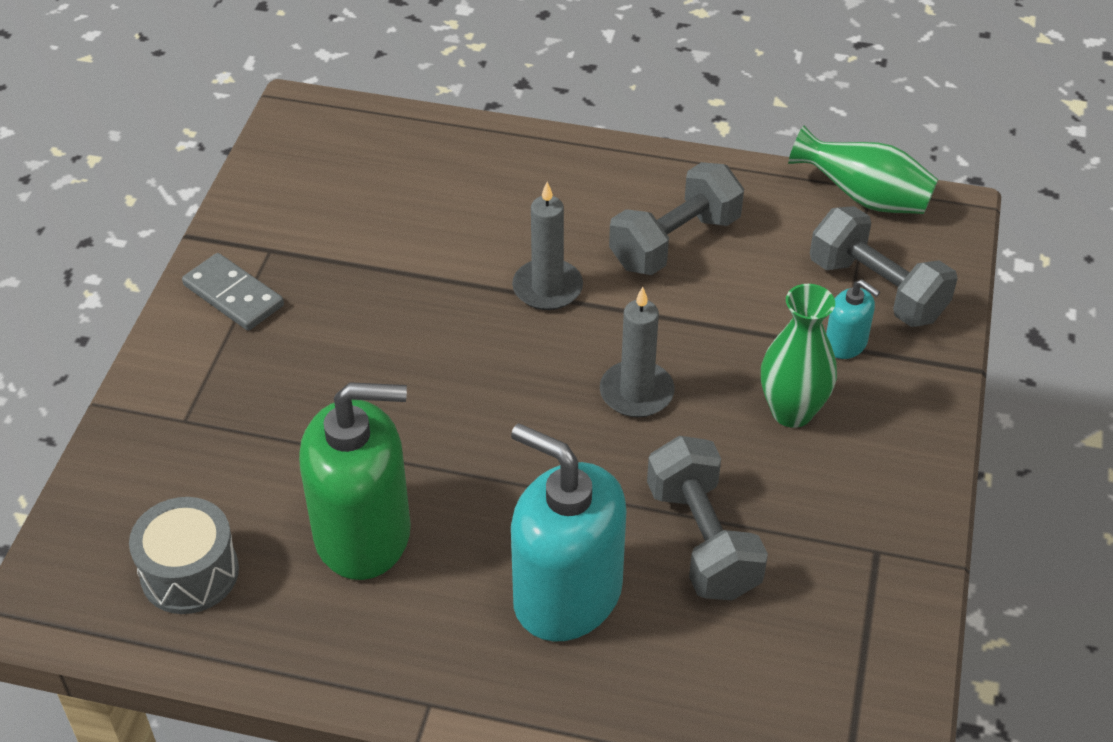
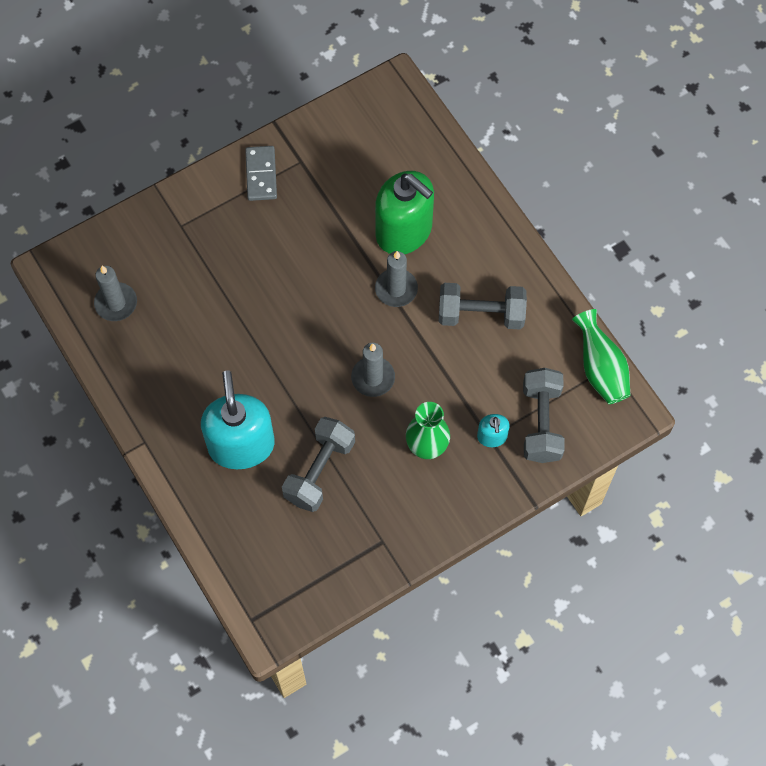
camera: 45 degrees right, 20 degrees up
(190, 573) = (116, 303): grey drum -> grey candle
(363, 534) = (195, 345): green soap dispenser -> green soap dispenser (404, 231)

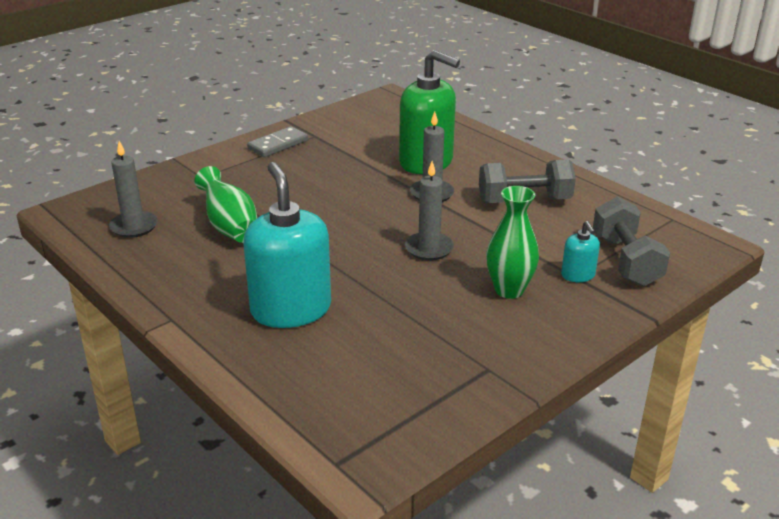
camera: 10 degrees left, 35 degrees down
(261, 175) = (278, 145): grey domino -> grey domino turned 60 degrees clockwise
(319, 471) = (390, 320): grey dumbbell -> none
(600, 369) = (664, 221): green vase -> green vase (230, 226)

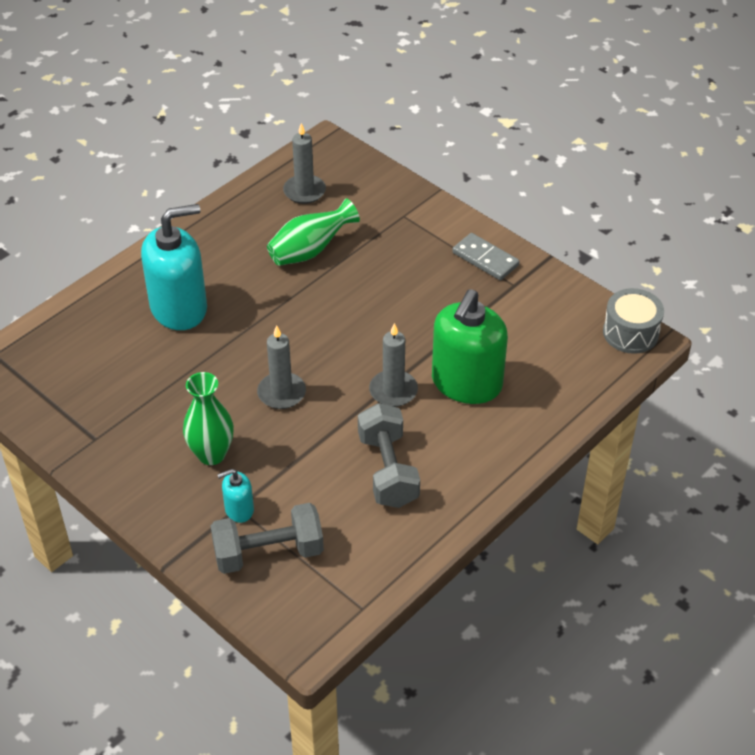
camera: 85 degrees right, 15 degrees up
(381, 99) = (630, 333): none -> grey drum

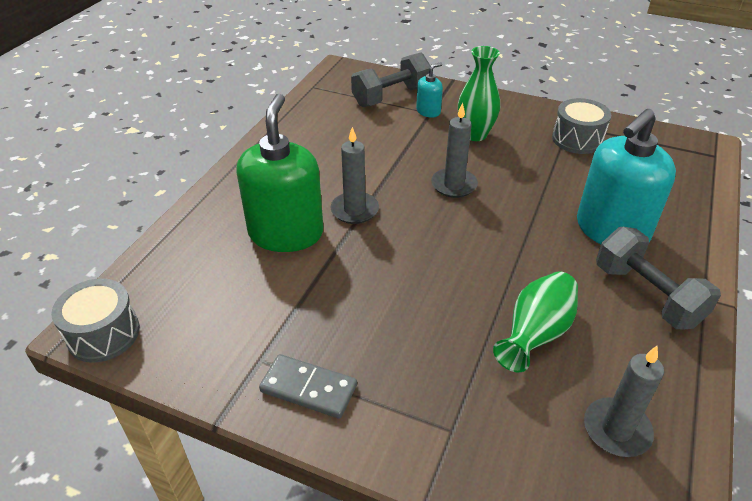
camera: 160 degrees right, 5 degrees down
(107, 415) = (577, 139): none -> grey drum
(388, 470) = (331, 155): grey dumbbell -> grey dumbbell (647, 295)

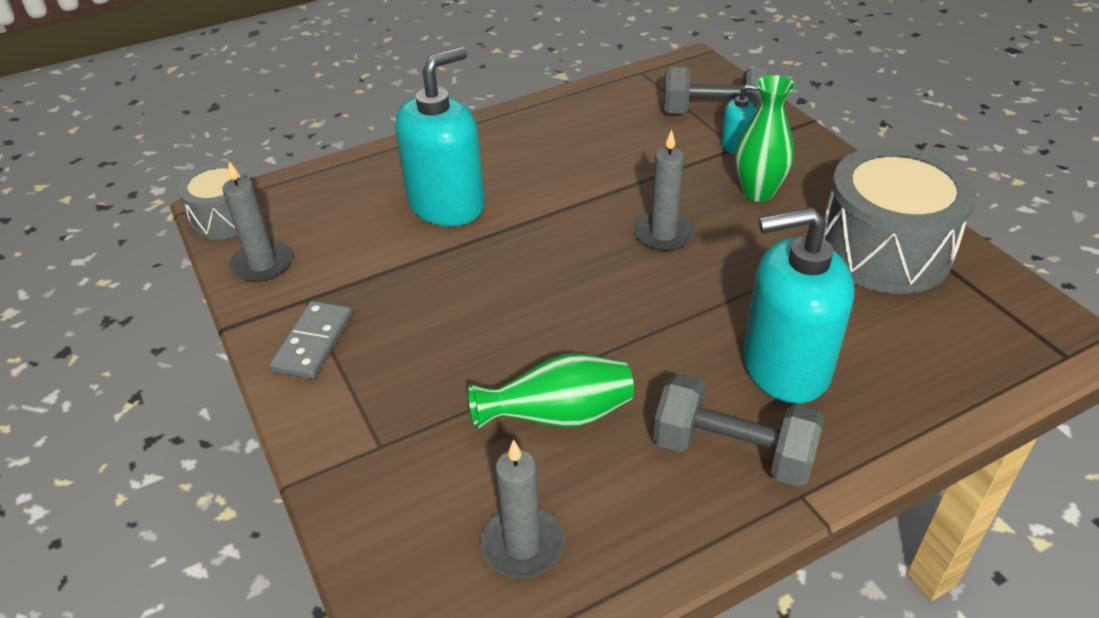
camera: 40 degrees right, 0 degrees up
(286, 233) = (447, 205): green soap dispenser -> turquoise soap dispenser
(309, 388) = (313, 343): grey domino -> grey domino turned 45 degrees clockwise
(354, 210) = (532, 213): grey candle -> grey candle (262, 264)
(577, 139) = (884, 250): grey drum -> grey drum, size x1.74
(647, 295) = (732, 452): grey dumbbell -> grey dumbbell turned 75 degrees counterclockwise

